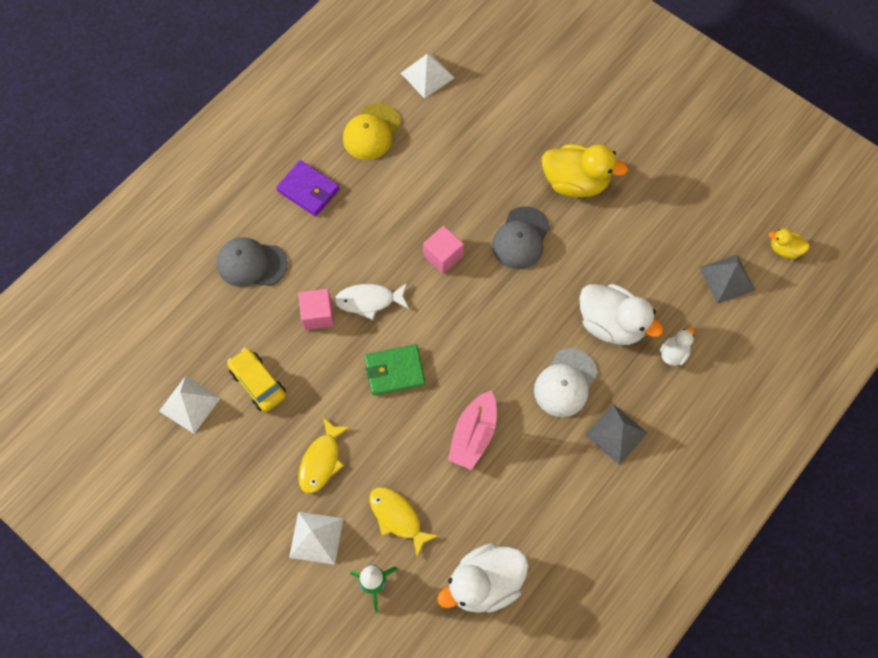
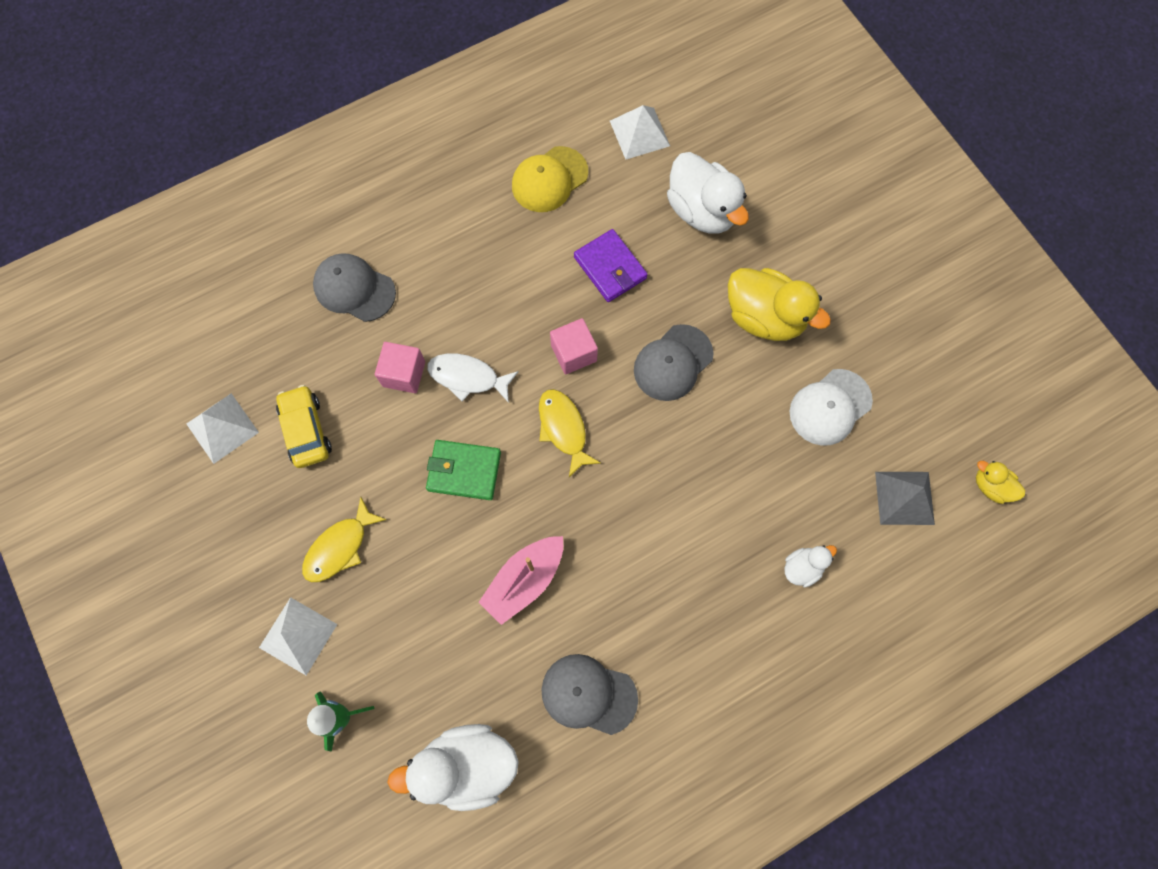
camera: 20 degrees right, 5 degrees up
(308, 190) = (451, 224): purple wallet -> purple wallet (610, 268)
(397, 517) = (398, 646): yellow fish -> yellow fish (563, 429)
(554, 499) = (588, 694): none -> grey cap
(565, 383) = (657, 556): white cap -> white cap (830, 407)
(611, 324) = (740, 504): white duck -> white duck (702, 211)
(616, 434) = (693, 641): grey pyramid -> none

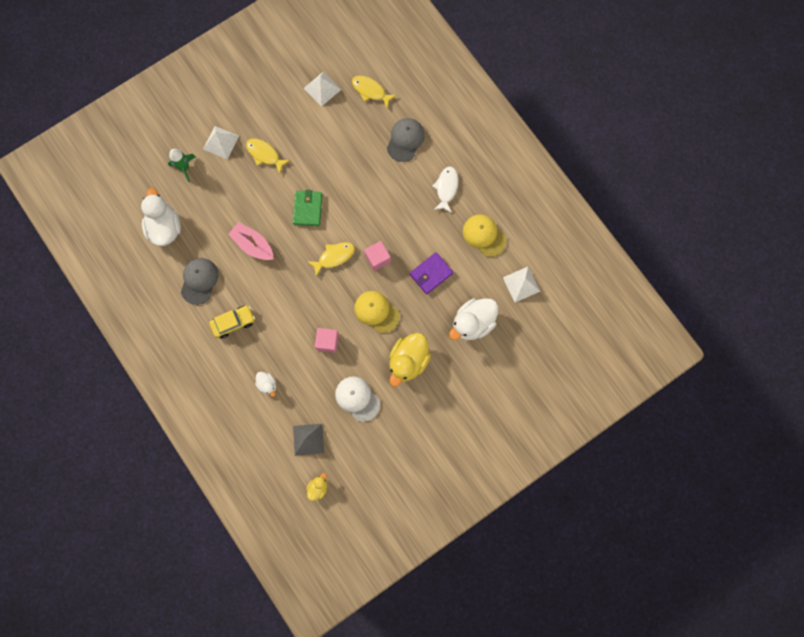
camera: 85 degrees right, 5 degrees up
(246, 341) = (370, 91): none -> yellow fish
(306, 430) = (324, 129): yellow car -> yellow car (233, 322)
(404, 374) = (358, 172): pink cube -> pink cube (327, 342)
(468, 377) = (359, 205): white fish -> white fish (446, 188)
(673, 363) = (376, 312): grey cap -> yellow cap

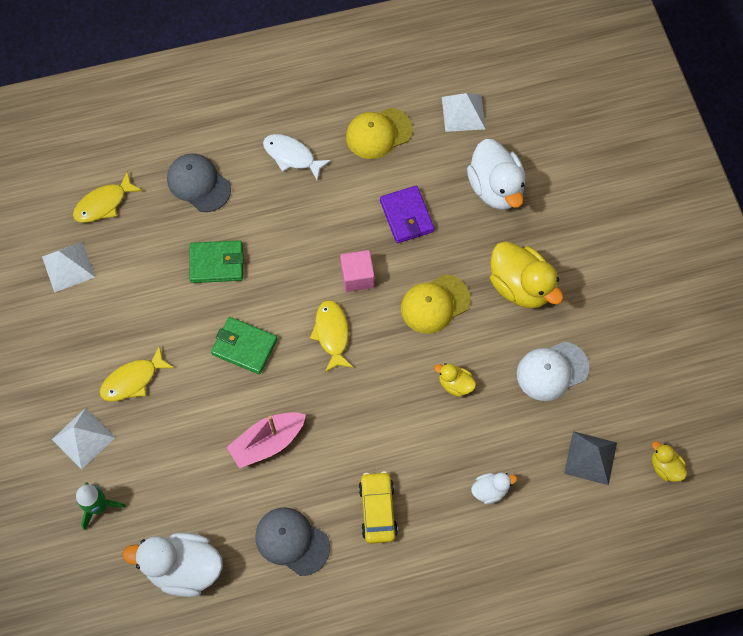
camera: 70 degrees left, 10 degrees down
(327, 342) = (455, 384): pink cube -> yellow duck
(356, 172) = (216, 263): none -> green wallet

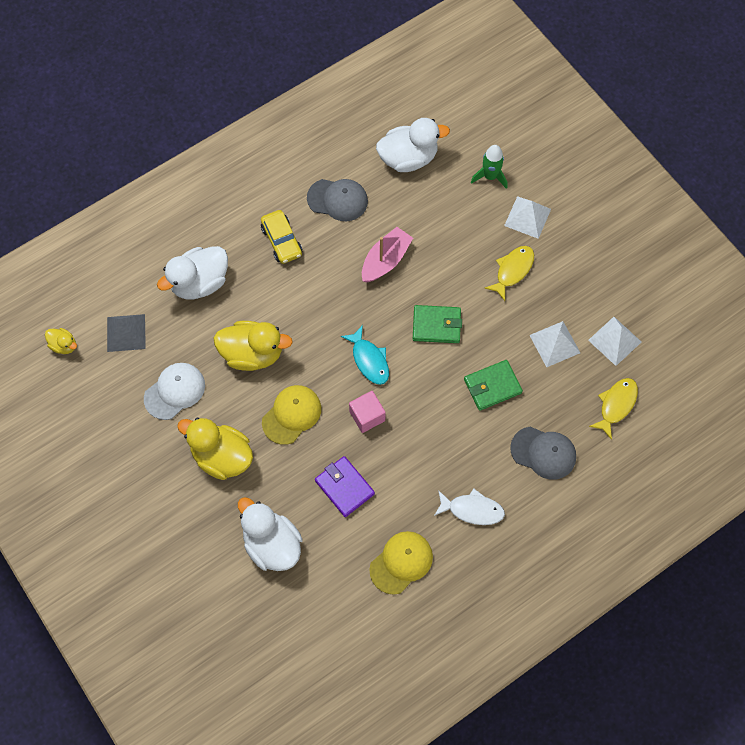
camera: 160 degrees right, 0 degrees up
(332, 334) = (369, 360): yellow fish -> turquoise fish
(455, 384) = (252, 353): yellow duck -> yellow duck, size x2.02
(463, 113) = (327, 615): white pyramid -> white pyramid (554, 343)
(490, 490) = (200, 283): white duck -> white duck, size x2.02

